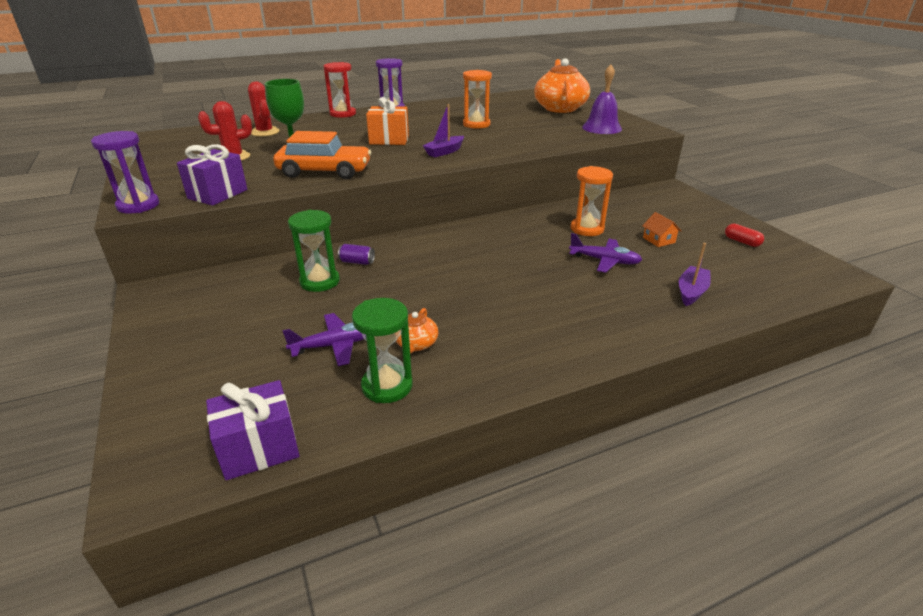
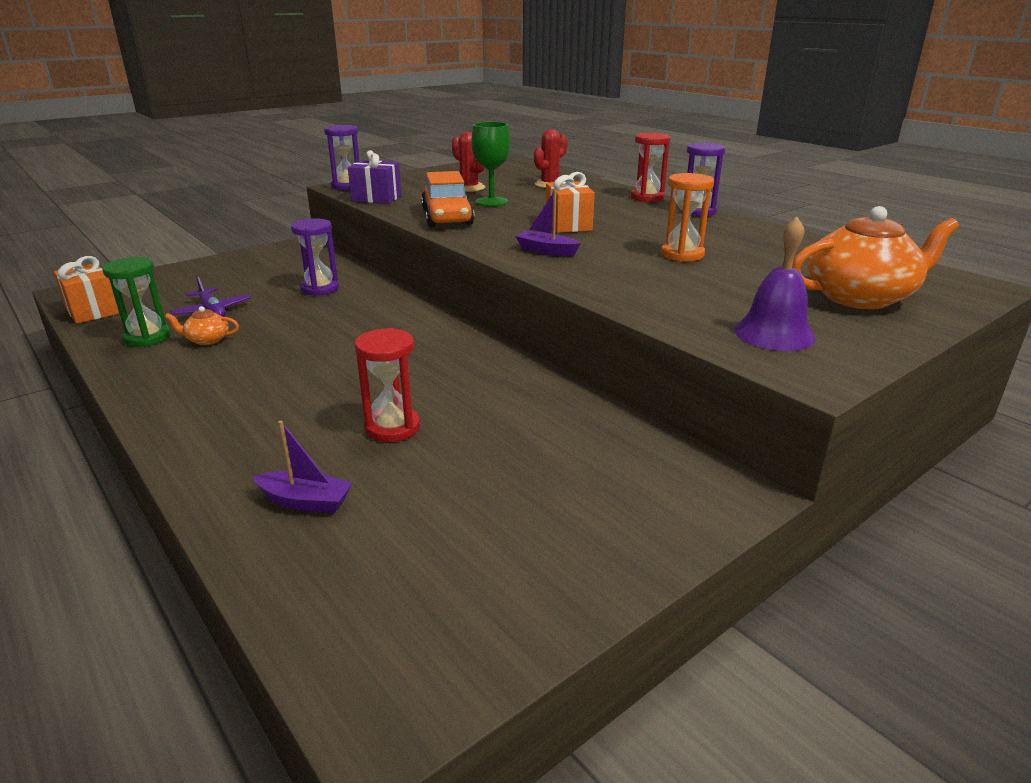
camera: 75 degrees right, 5 degrees down
(259, 449) = (92, 311): purple gift -> orange gift
(320, 281) = (320, 289): green hourglass -> purple hourglass
(357, 262) = (360, 296): purple can -> none
(587, 229) = (494, 410): orange hourglass -> none
(604, 261) = (392, 427): purple plane -> red hourglass
(659, 240) = (479, 474): orange house -> none
(742, 242) = (509, 574): red capsule -> none

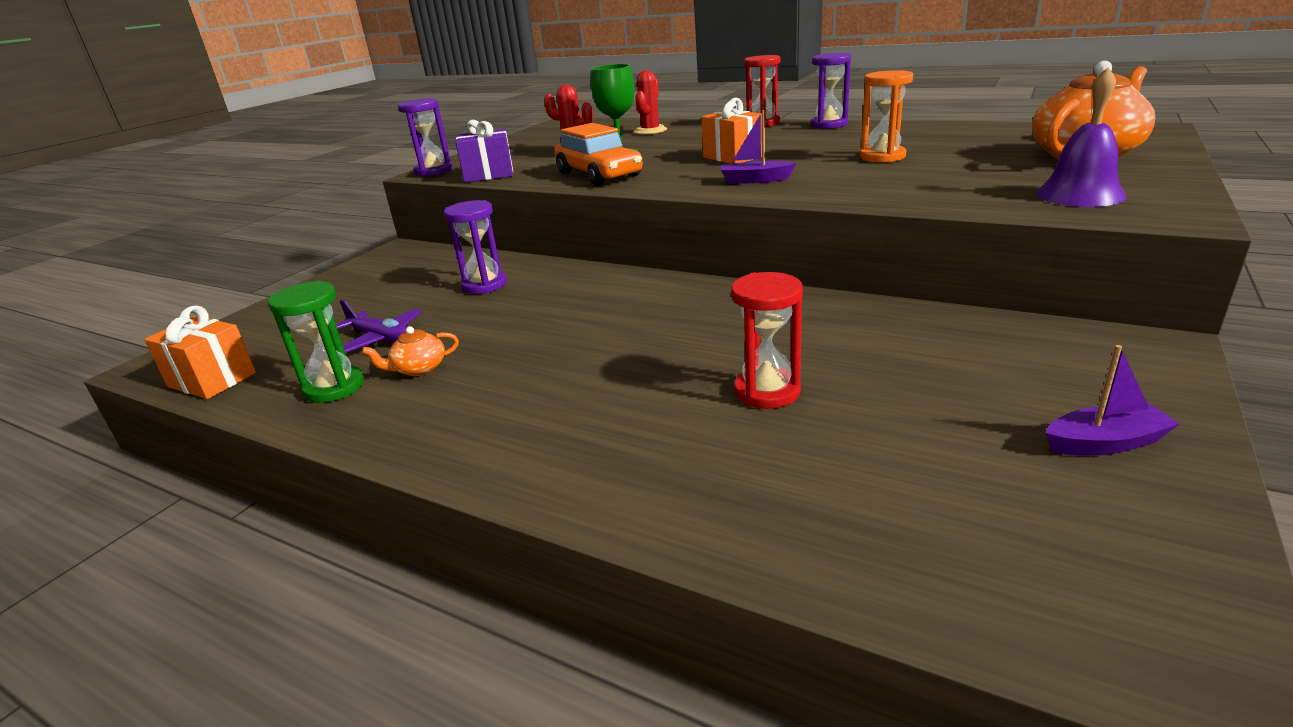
camera: 20 degrees left, 0 degrees up
(305, 501) = (786, 494): purple boat -> purple boat (1105, 443)

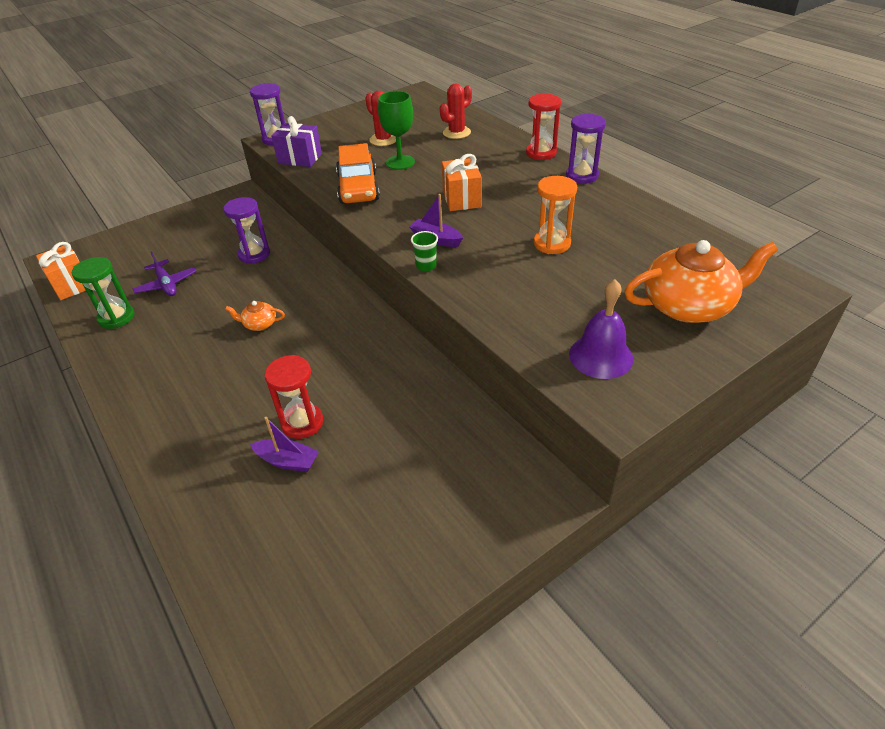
camera: 25 degrees right, 15 degrees up
(418, 369) = (163, 320): orange teapot -> orange teapot (259, 324)
(778, 195) = (426, 266): none -> green cup
(1105, 443) = (418, 549): purple boat -> purple boat (287, 461)

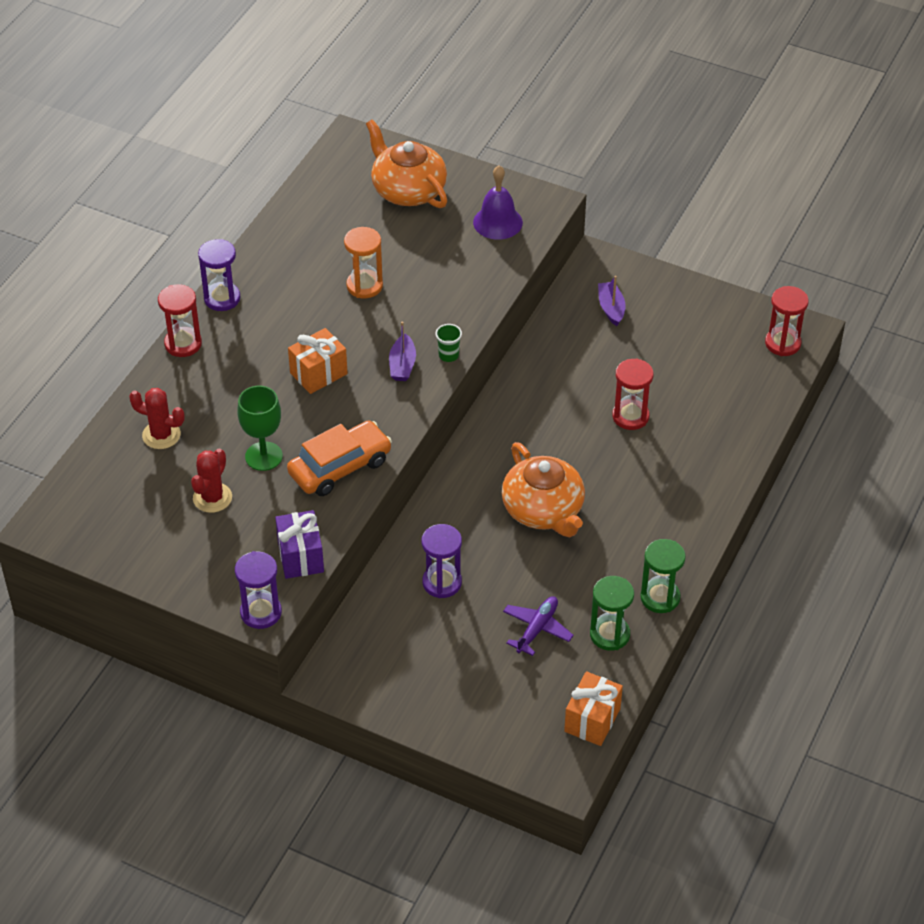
camera: 120 degrees left, 5 degrees up
(108, 358) = (660, 597): none -> green hourglass
(259, 324) = (543, 510): orange teapot -> orange teapot, size x2.23
(279, 639) = (782, 343): none -> red hourglass
(287, 461) = (669, 406): purple boat -> purple boat (611, 308)

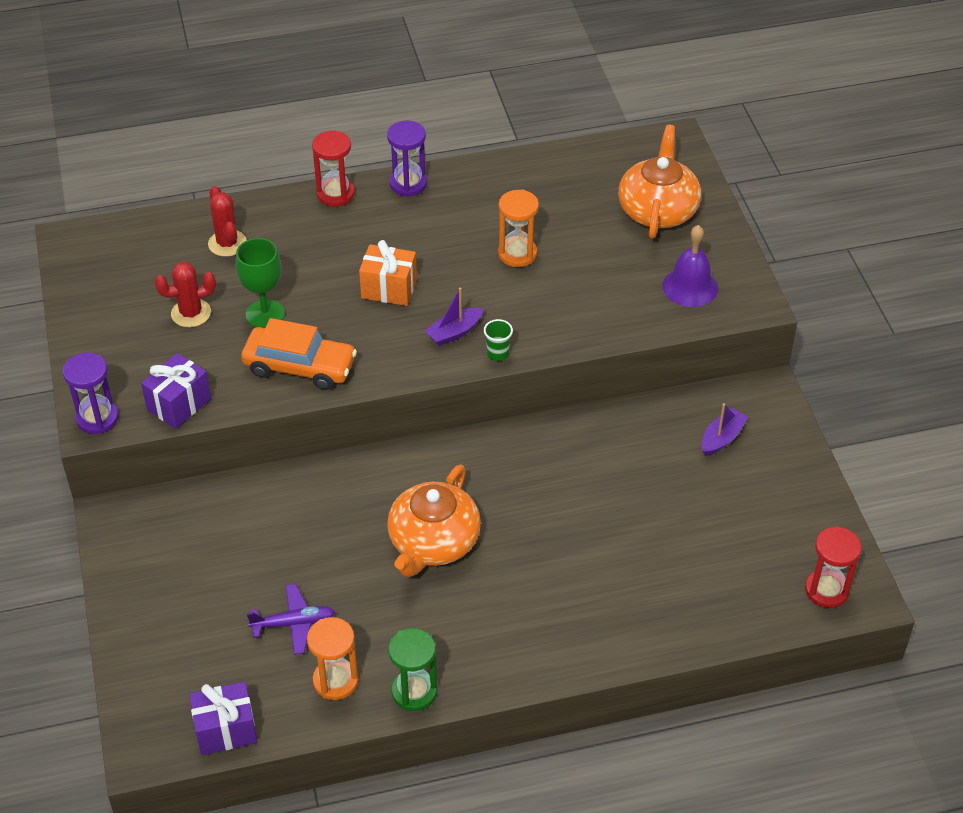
camera: 50 degrees right, 0 degrees up
(442, 582) = (284, 525): purple hourglass -> none
(592, 720) = (226, 730): orange gift -> purple gift
(609, 634) = (335, 681): green hourglass -> orange hourglass
(630, 416) = (607, 534): red hourglass -> none

